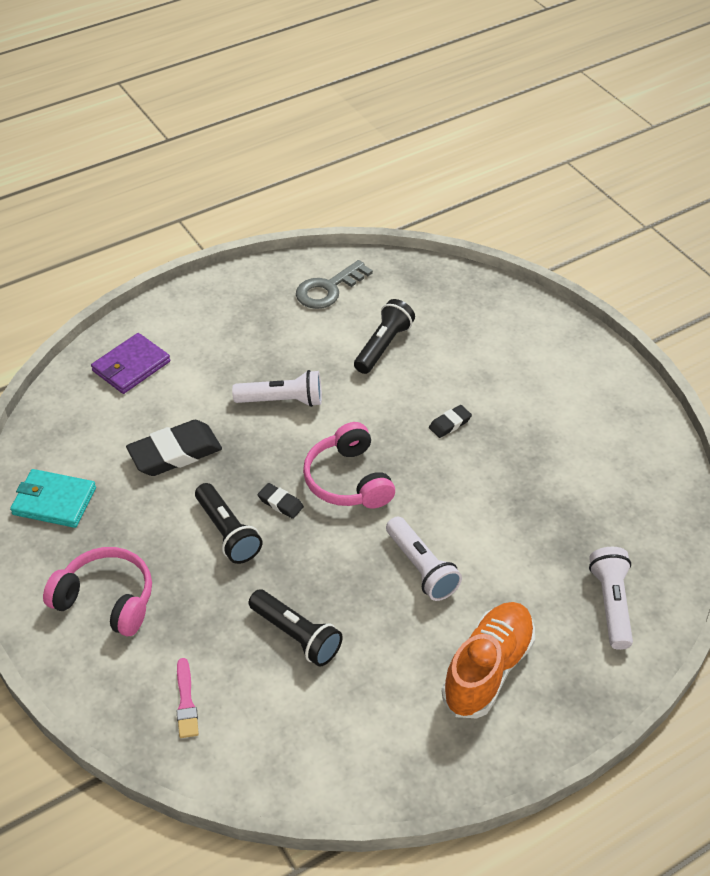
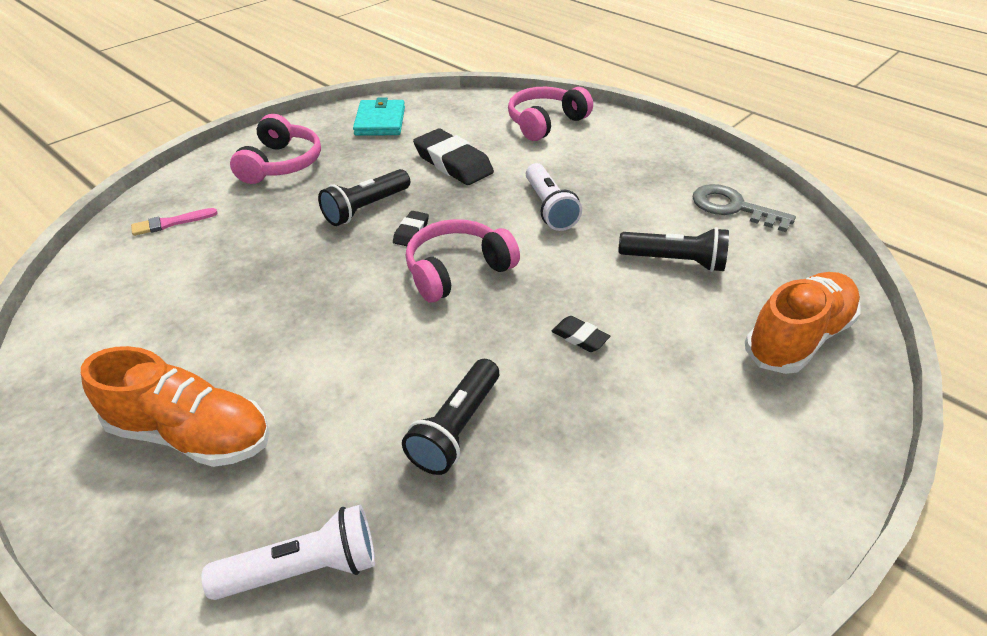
camera: 75 degrees right, 5 degrees down
(131, 366) = (545, 123): purple wallet -> pink headphones
(296, 636) = (243, 272): black flashlight -> black flashlight (456, 428)
(421, 568) = (343, 348): white flashlight -> none
(482, 314) = (797, 338): none -> orange shoe

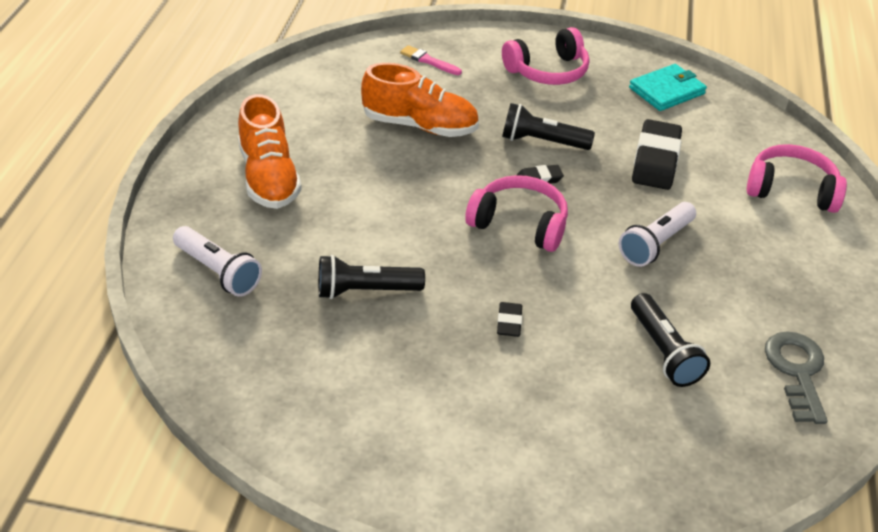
camera: 55 degrees right, 0 degrees up
(797, 338) = (636, 464): orange shoe -> orange shoe (420, 126)

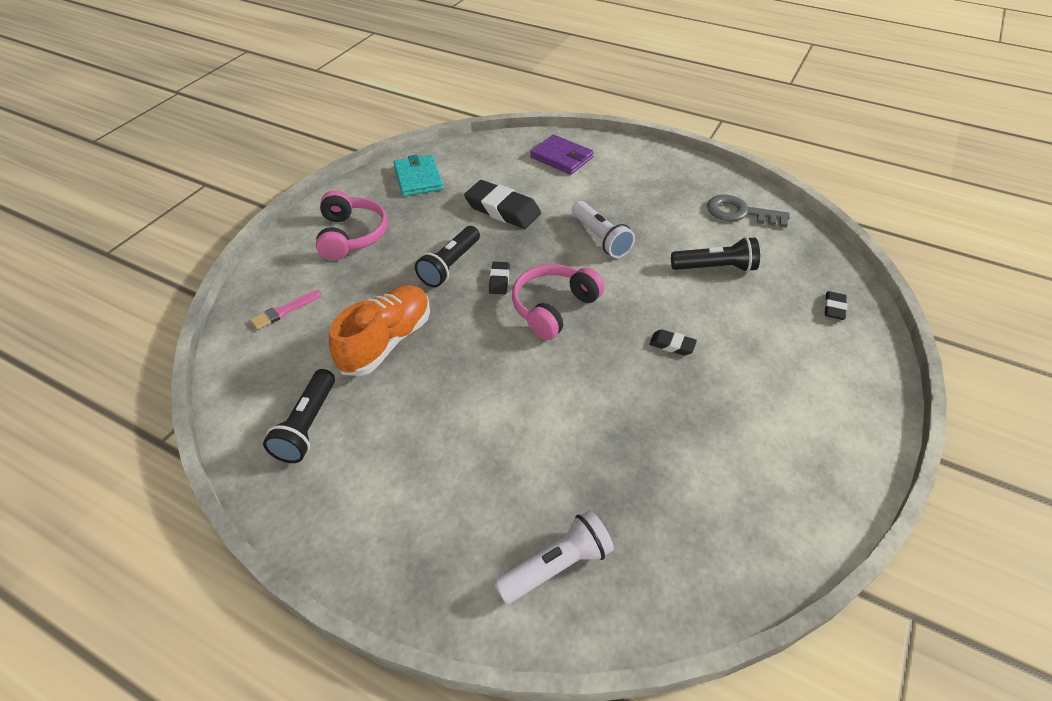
camera: 70 degrees left, 5 degrees up
(269, 177) = (414, 489): orange shoe -> none
(365, 290) = (614, 436): black flashlight -> black flashlight (307, 425)
(653, 476) = (834, 308): none -> black eraser
(791, 190) = (562, 157): pink headphones -> purple wallet

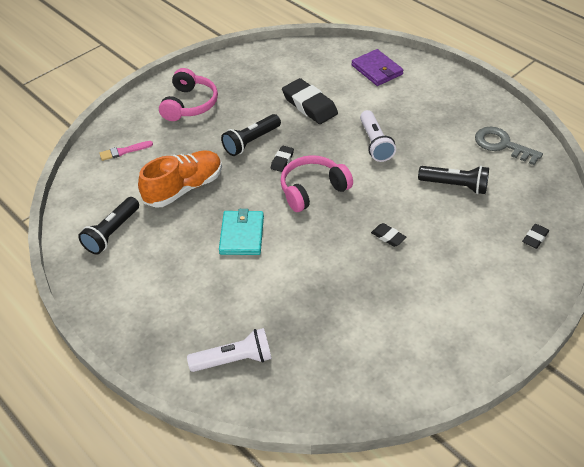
camera: 20 degrees right, 0 degrees up
(418, 178) = (256, 67): turquoise wallet -> turquoise wallet (242, 235)

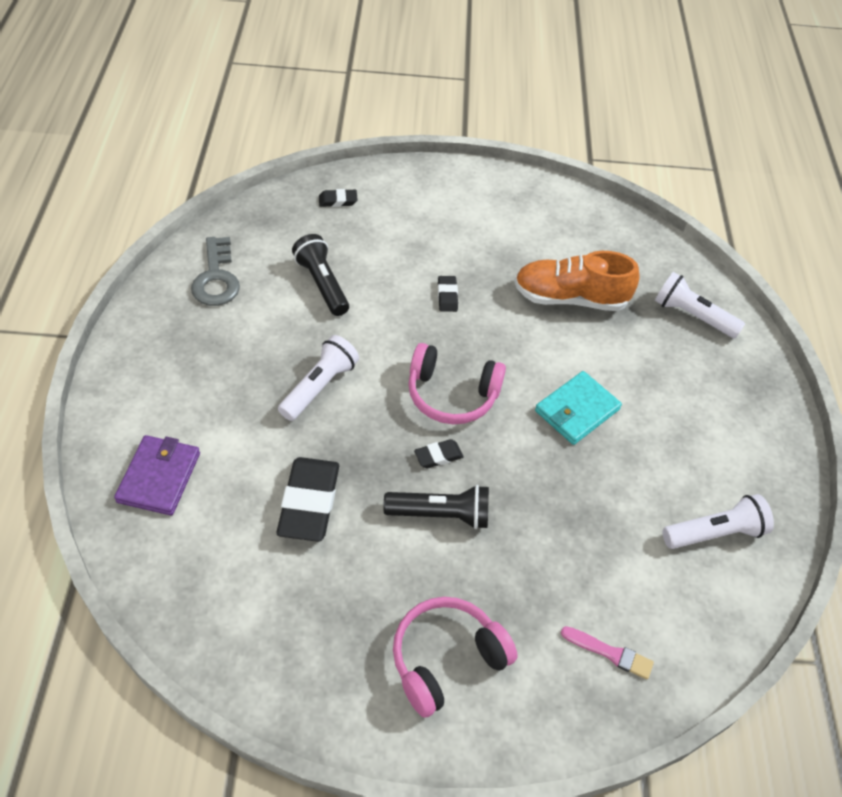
camera: 140 degrees left, 5 degrees up
(112, 233) = (715, 533): black flashlight -> white flashlight
(184, 188) = (583, 520): orange shoe -> orange shoe (570, 298)

